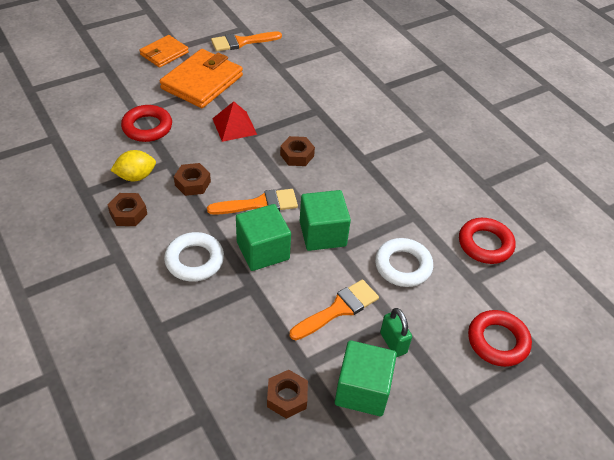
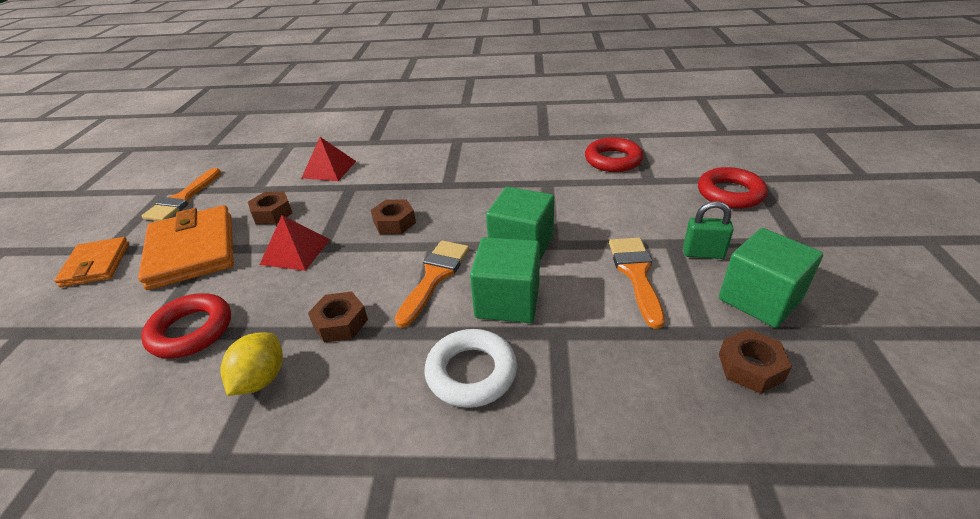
camera: 50 degrees left, 10 degrees down
(128, 213) = (319, 417): brown nut -> brown nut (272, 213)
(328, 86) = (329, 169): none -> red pyramid
(403, 266) = (606, 211): white ring -> none

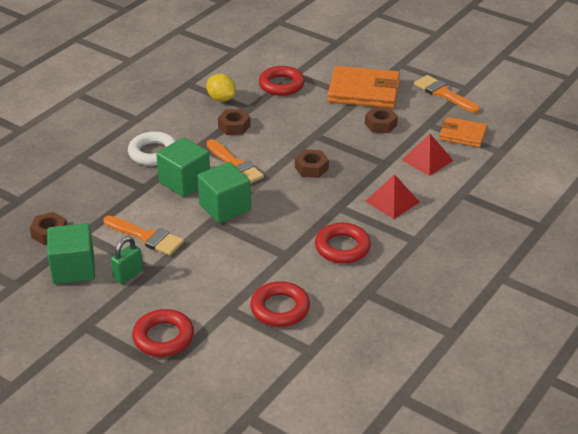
camera: 120 degrees right, 0 degrees up
(96, 265) = (383, 61): orange wallet -> orange wallet (462, 135)
(295, 251) = (320, 125): red pyramid -> red pyramid (392, 201)
(504, 163) = (342, 247): none -> red ring

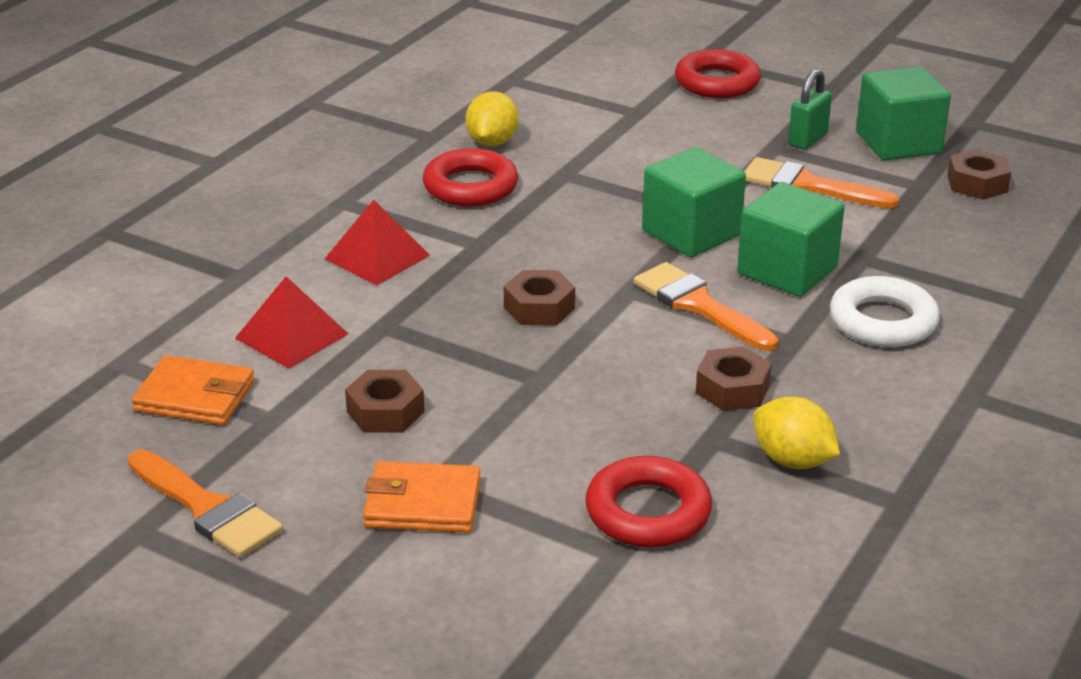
camera: 175 degrees right, 5 degrees down
(280, 308) = (561, 115): red ring -> none
(328, 284) = (492, 142): none -> yellow lemon
(364, 91) = (423, 503): orange wallet -> orange wallet, size x0.60

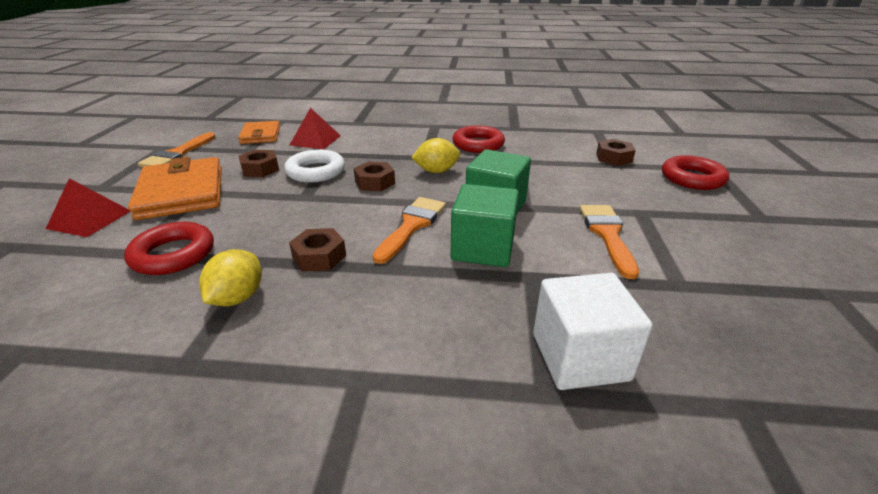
camera: 65 degrees right, 0 degrees up
(377, 257) = (393, 140): red pyramid -> red pyramid (89, 219)
(423, 503) = (182, 193): orange wallet -> orange wallet, size x1.68
(492, 142) = (527, 140): yellow lemon -> yellow lemon (436, 171)
(807, 140) = (671, 222): green padlock -> none
(882, 321) = (447, 304): white ring -> white ring (316, 171)
(898, 143) = (731, 261): green cube -> none
(977, 183) = (728, 316): brown nut -> brown nut (614, 158)
(994, 274) = (580, 357): none -> white cube

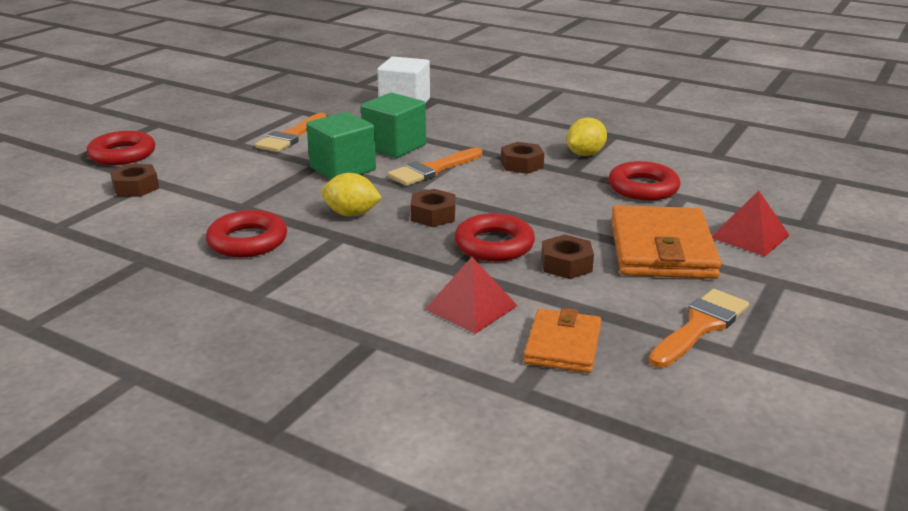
camera: 155 degrees left, 5 degrees down
(316, 171) = (494, 245): white ring -> red ring

